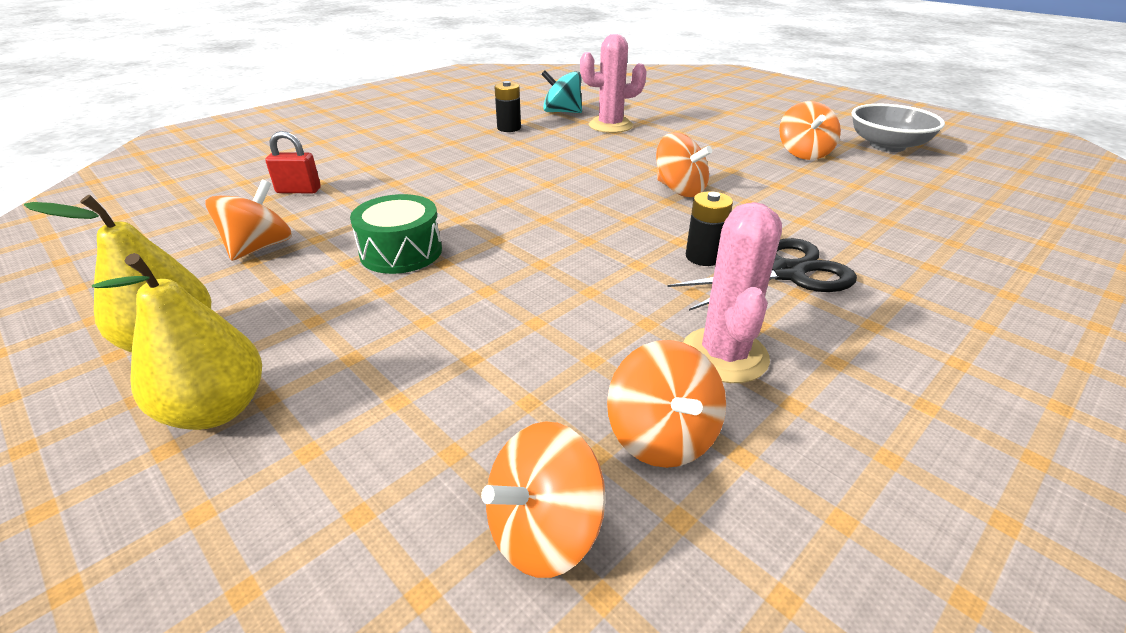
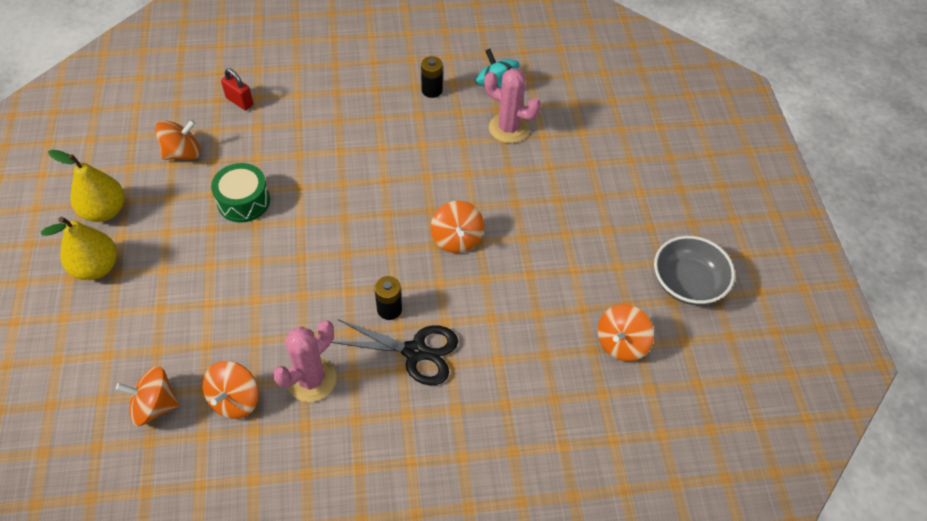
camera: 35 degrees right, 20 degrees up
(803, 153) = (604, 252): orange spinning top -> orange spinning top (621, 343)

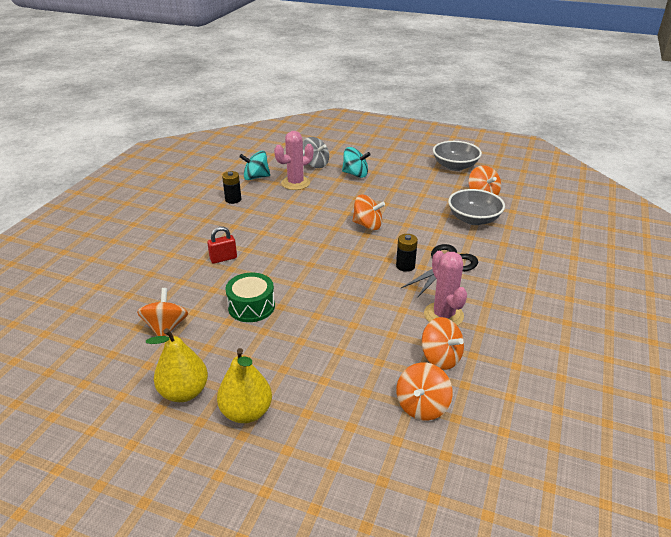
camera: 60 degrees left, 20 degrees down
(239, 101) = (144, 283): red padlock -> red padlock (223, 258)
(546, 350) = (473, 219): none -> grey bowl
(572, 126) = (315, 164): none -> grey spinning top
(576, 177) = (355, 174): none -> turquoise spinning top

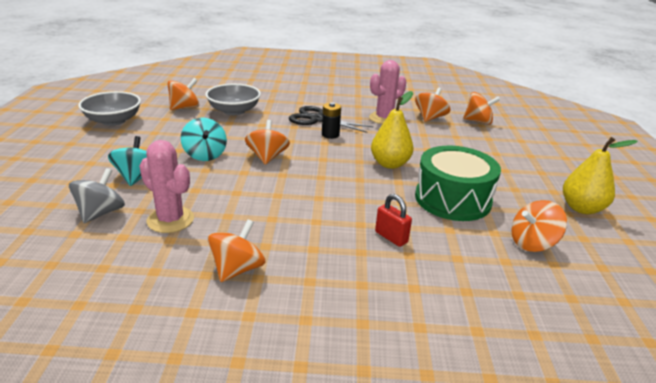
camera: 110 degrees left, 5 degrees down
(233, 199) = (237, 269): black battery -> orange spinning top
(246, 412) = (560, 177): yellow pear -> yellow pear (390, 164)
(251, 306) = (452, 199): green drum -> green drum, size x1.53
(256, 177) = (152, 263): turquoise spinning top -> turquoise spinning top (205, 155)

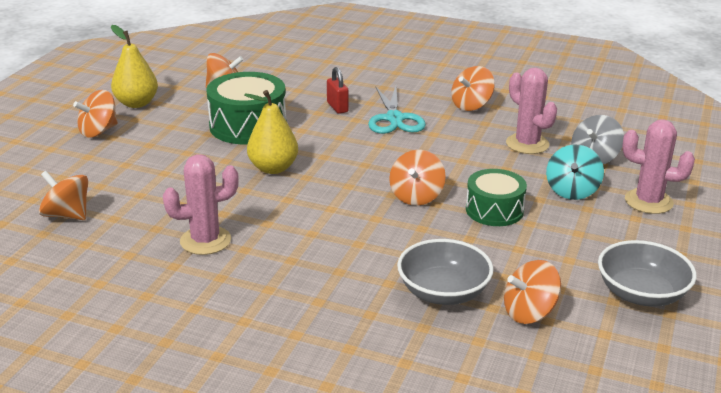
camera: 160 degrees left, 0 degrees up
(70, 176) = (648, 201): none -> pink cactus
(205, 155) = (494, 210): turquoise spinning top -> green drum
(317, 119) = (313, 253): black scissors -> none
(320, 231) = (394, 119): none -> turquoise scissors
(330, 135) = (314, 220): black battery -> none
(430, 118) = (131, 232): orange spinning top -> orange spinning top (98, 131)

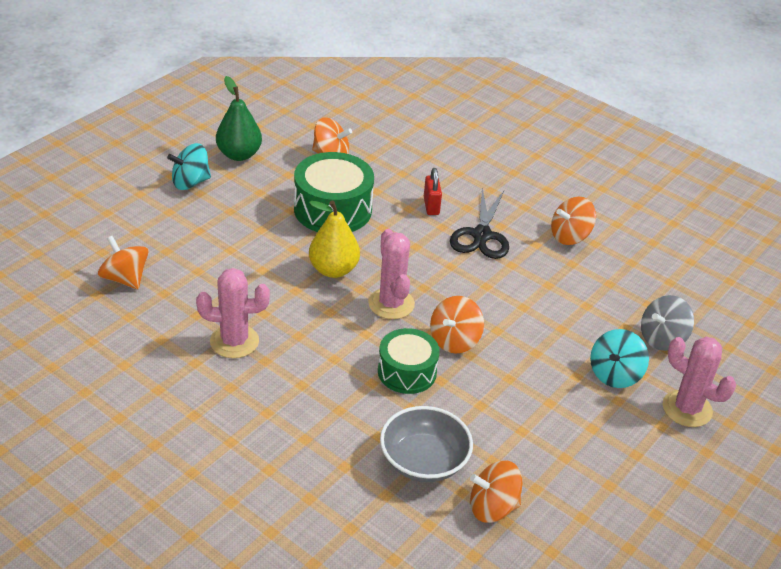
camera: 15 degrees right, 10 degrees up
(98, 131) = (190, 182): orange spinning top -> turquoise spinning top
(136, 103) = (239, 154): yellow pear -> green pear
(394, 119) = (481, 235): turquoise scissors -> black scissors
(494, 210) = (523, 378): green drum -> green drum (407, 372)
(527, 144) = (601, 302): pink cactus -> pink cactus (391, 304)
(641, 294) = (614, 517): grey bowl -> none

